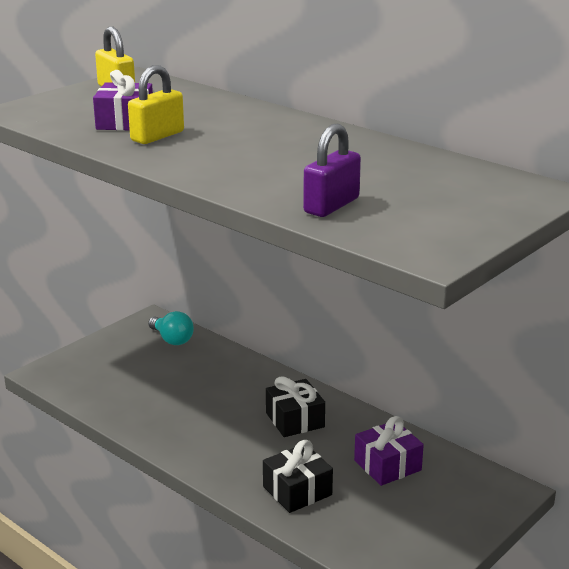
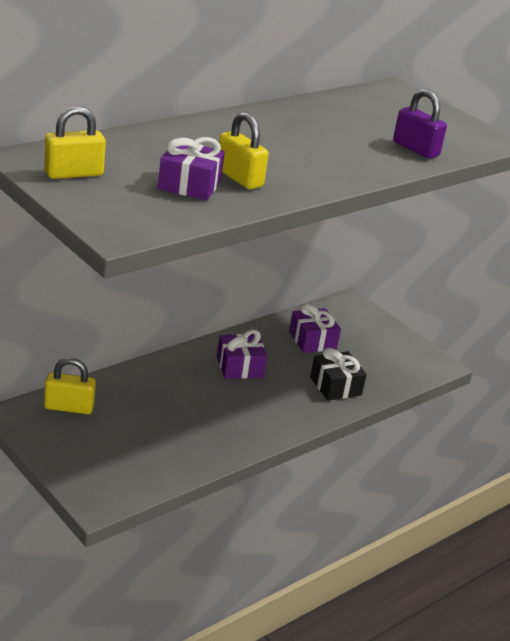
camera: 85 degrees left, 5 degrees up
(172, 339) = (69, 407): turquoise light bulb -> yellow padlock
(295, 420) = (239, 367): black gift -> purple gift

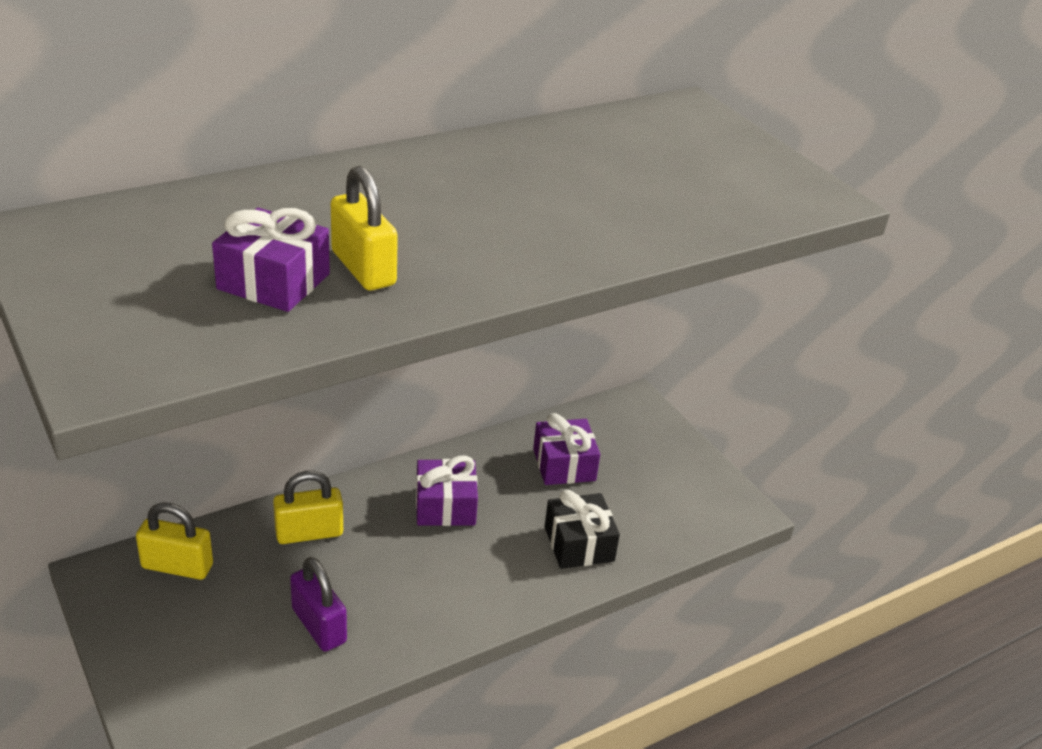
camera: 10 degrees right, 5 degrees up
(73, 173) = (94, 259): yellow padlock -> yellow padlock (309, 533)
(415, 149) = (682, 213): purple padlock -> purple padlock (319, 625)

